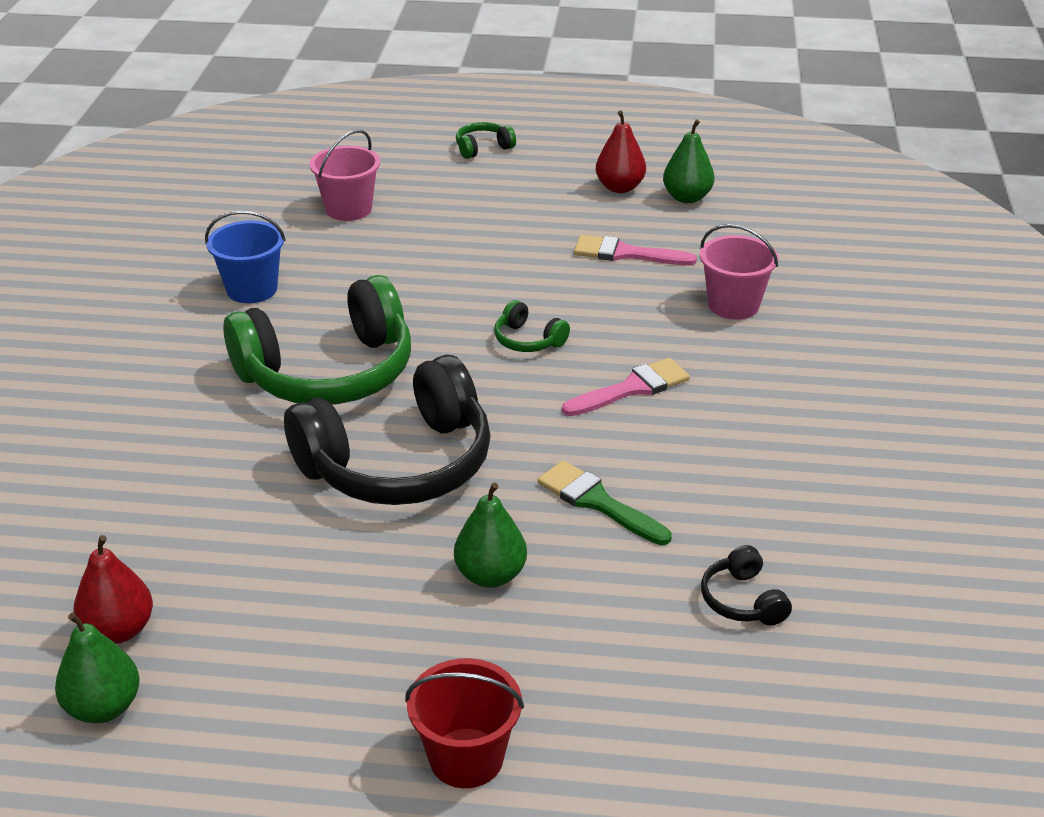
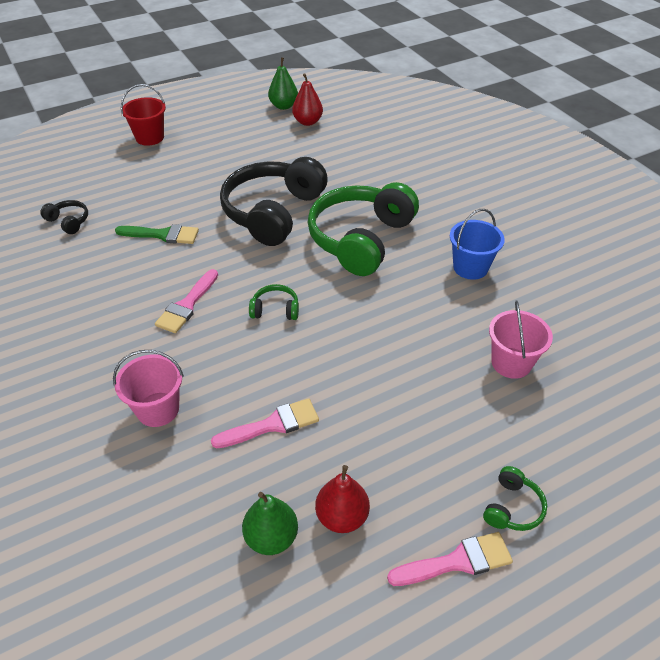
camera: 145 degrees right, 10 degrees up
(490, 575) = (188, 188): green pear -> none
(558, 144) = (457, 561): none -> pink brush

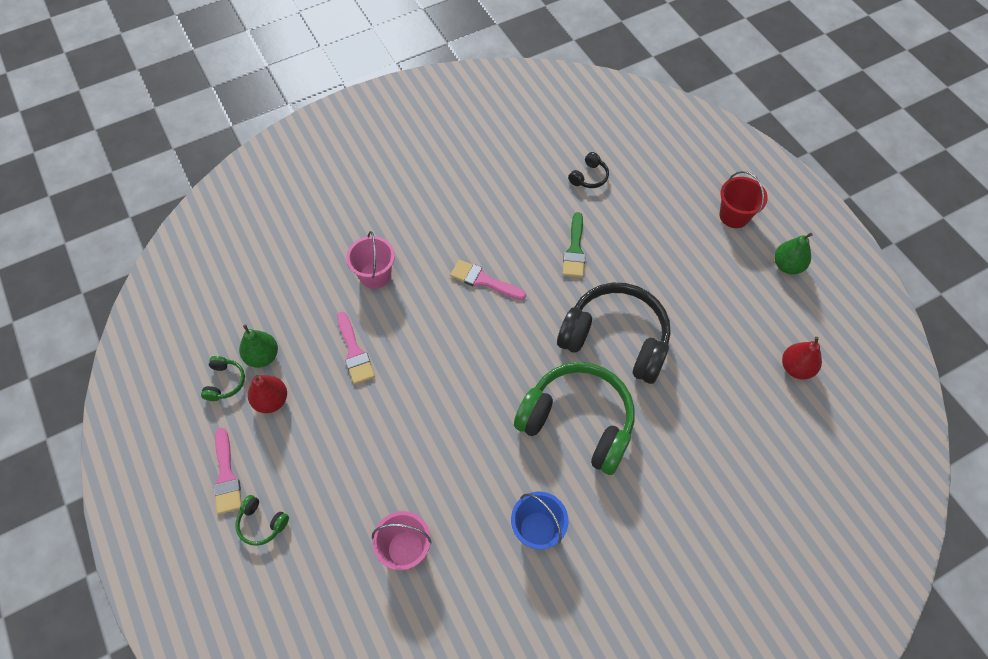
camera: 90 degrees right, 15 degrees up
(275, 310) = (477, 348): green headphones -> green headphones (225, 382)
(283, 106) = (827, 340): green pear -> green pear (787, 265)

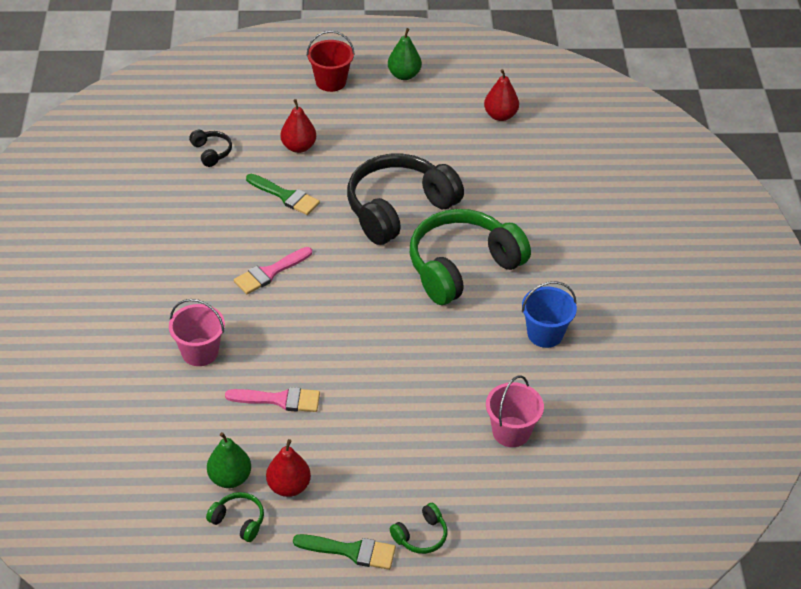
camera: 65 degrees left, 15 degrees down
(226, 476) = (351, 551): pink brush -> green brush
(637, 231) = (298, 147): none -> red pear

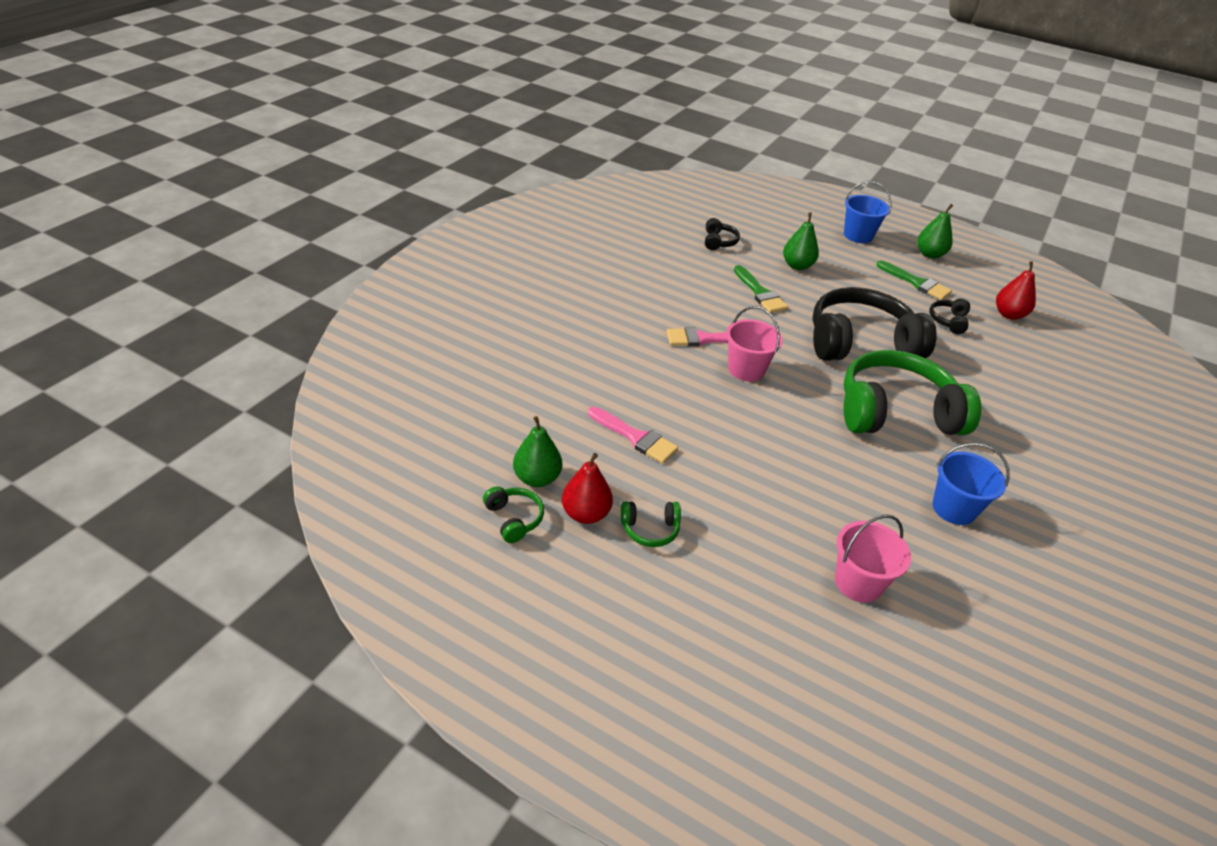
camera: 30 degrees right, 5 degrees down
(200, 352) = (594, 368): pink bucket -> pink bucket (746, 369)
(298, 147) = (797, 266): red pear -> green pear
(331, 81) = (858, 235): red bucket -> blue bucket
(351, 551) = (601, 608): green brush -> green brush (916, 283)
(421, 536) = (686, 634): green headphones -> green headphones (650, 529)
(456, 148) = (948, 321): none -> black headphones

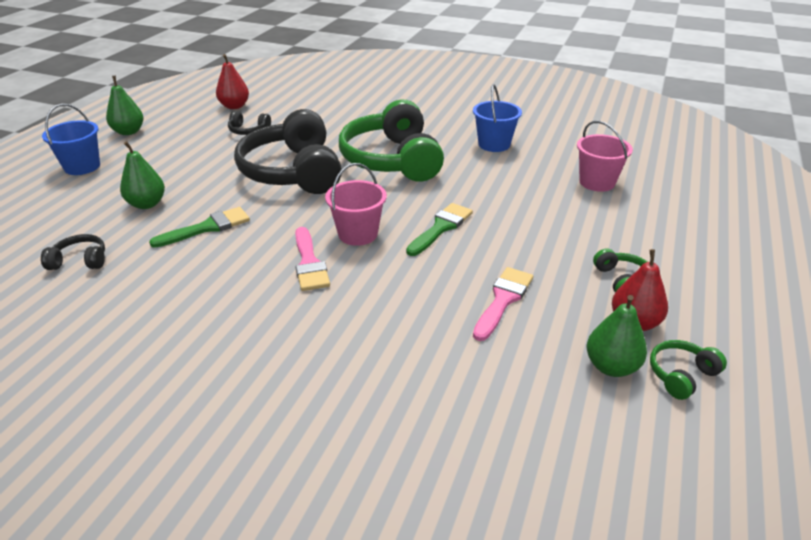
camera: 95 degrees left, 5 degrees down
(916, 283) = (183, 141): green brush -> green brush (441, 228)

